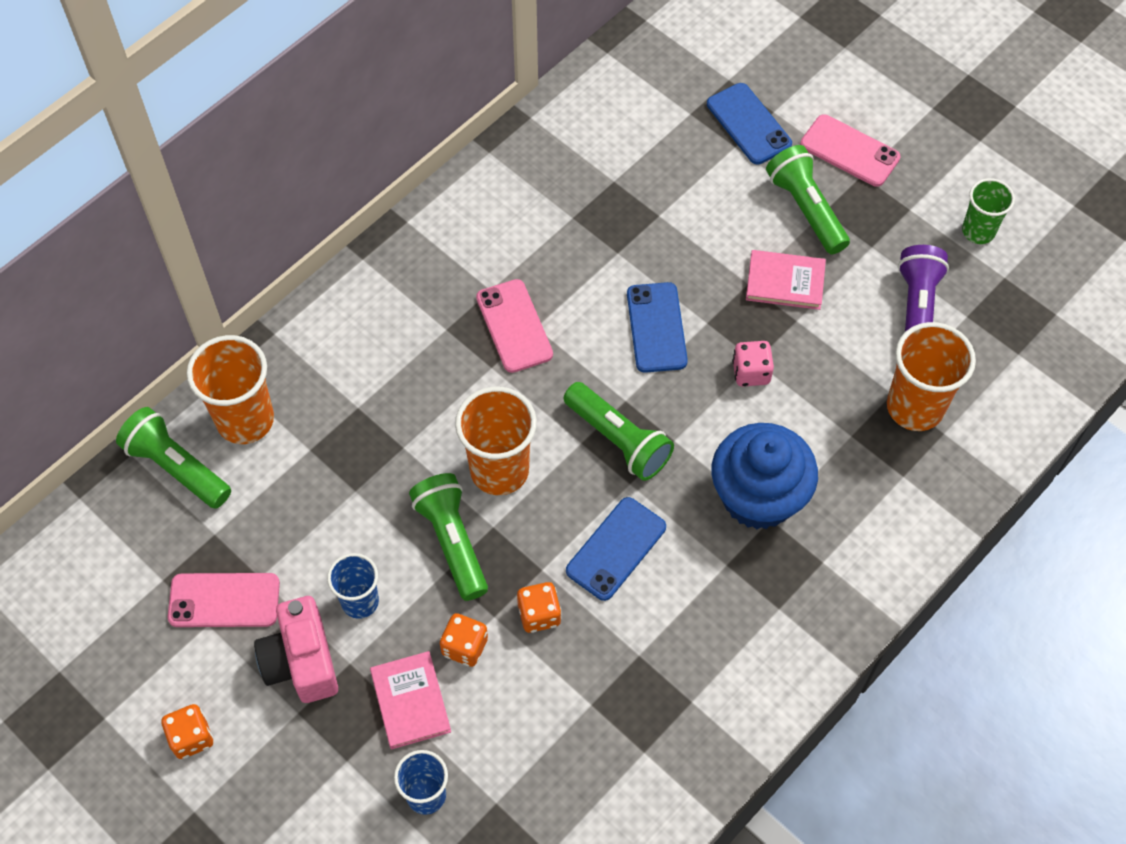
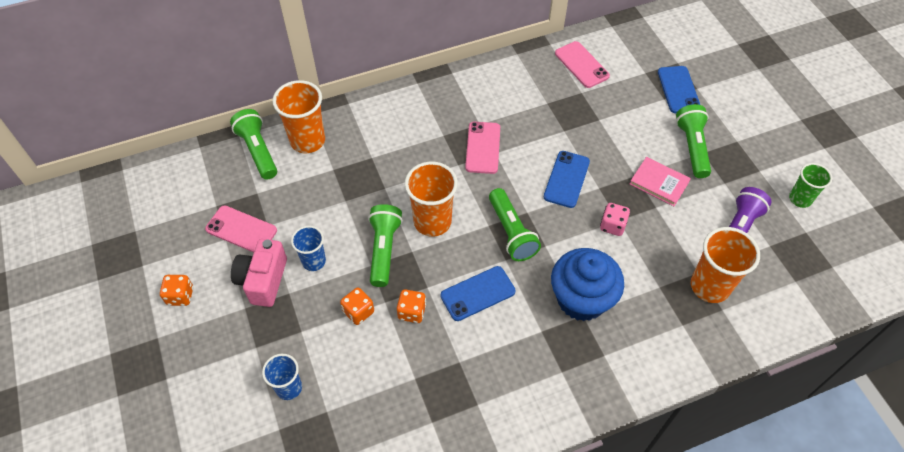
camera: 25 degrees right, 5 degrees down
(410, 701) = (310, 329): pink book -> none
(849, 151) = (735, 125): pink phone -> pink phone (581, 65)

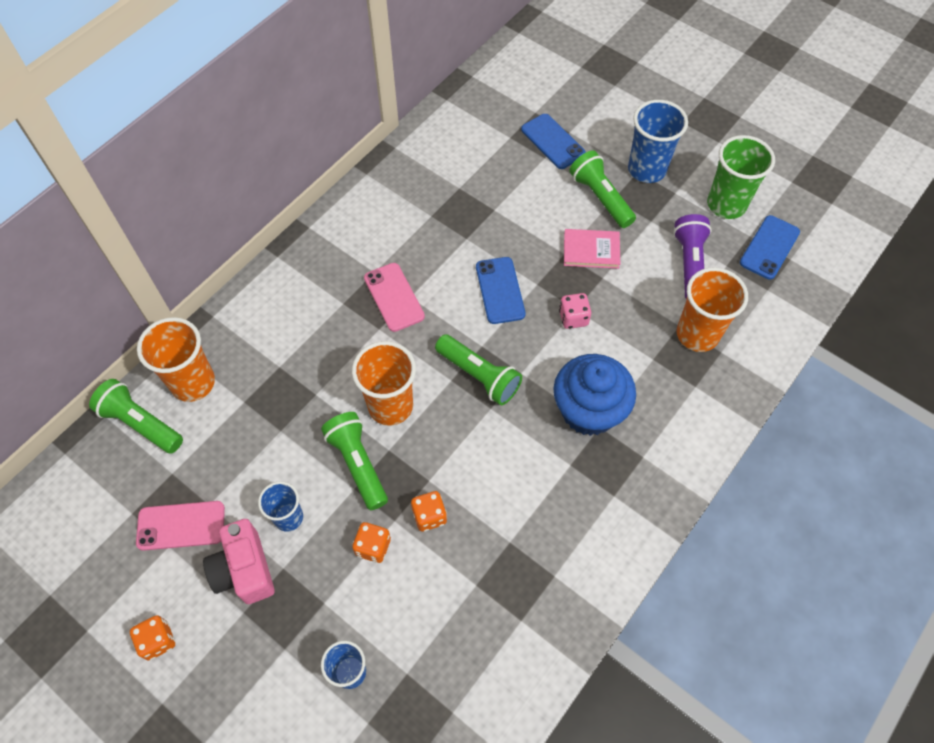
camera: 30 degrees left, 5 degrees up
(477, 293) = (484, 459): blue phone -> blue phone (769, 247)
(581, 65) = (441, 157): pink phone -> none
(745, 143) = (647, 169): none -> blue cup
(800, 199) = (726, 204): green cup -> green cup, size x1.63

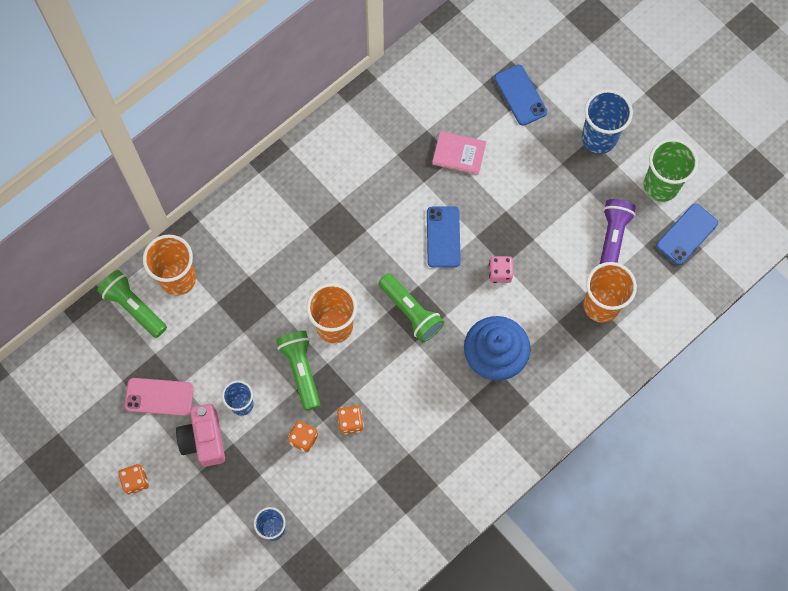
camera: 10 degrees right, 10 degrees up
(394, 297) = (352, 228): pink phone -> none
(591, 250) = (530, 212): pink book -> pink book (459, 154)
(600, 197) = (550, 160): green flashlight -> none

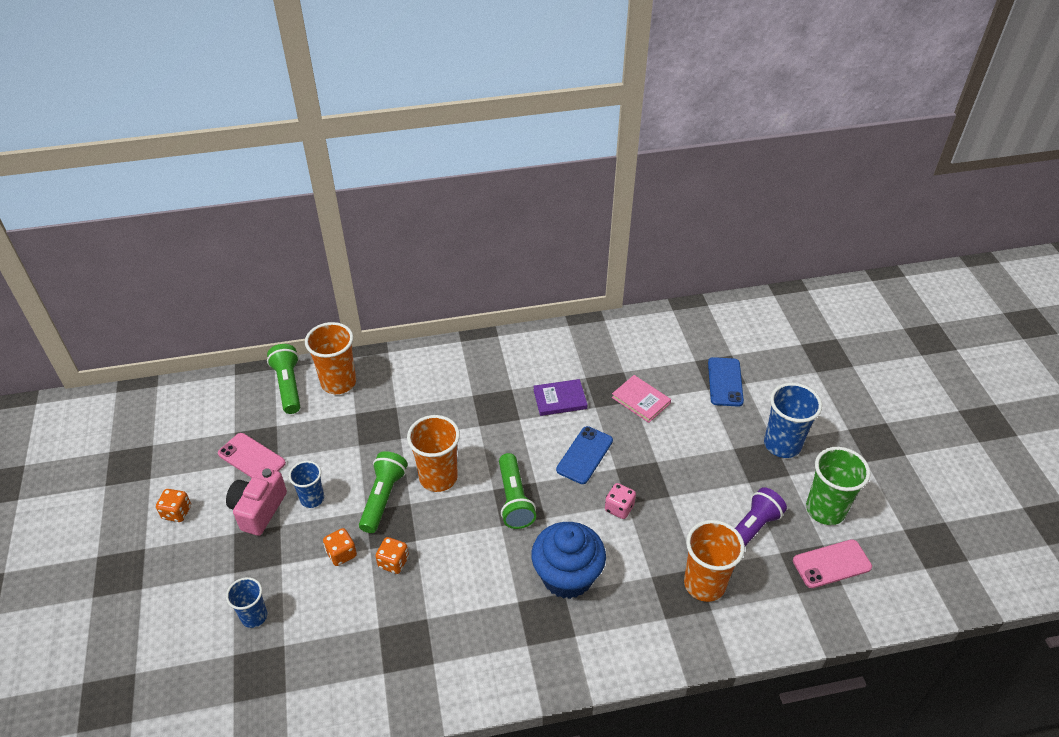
camera: 30 degrees right, 25 degrees down
(388, 190) = (560, 399): none -> purple book
(687, 234) = (831, 564): blue phone -> pink phone

